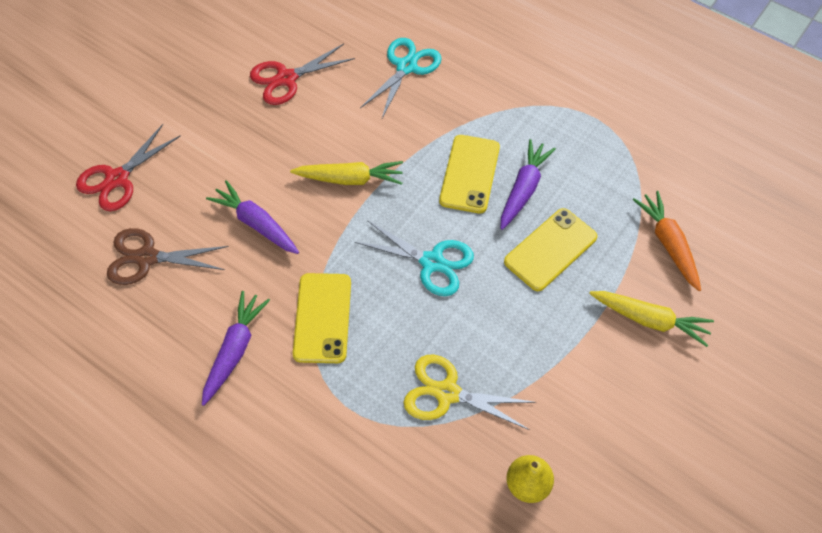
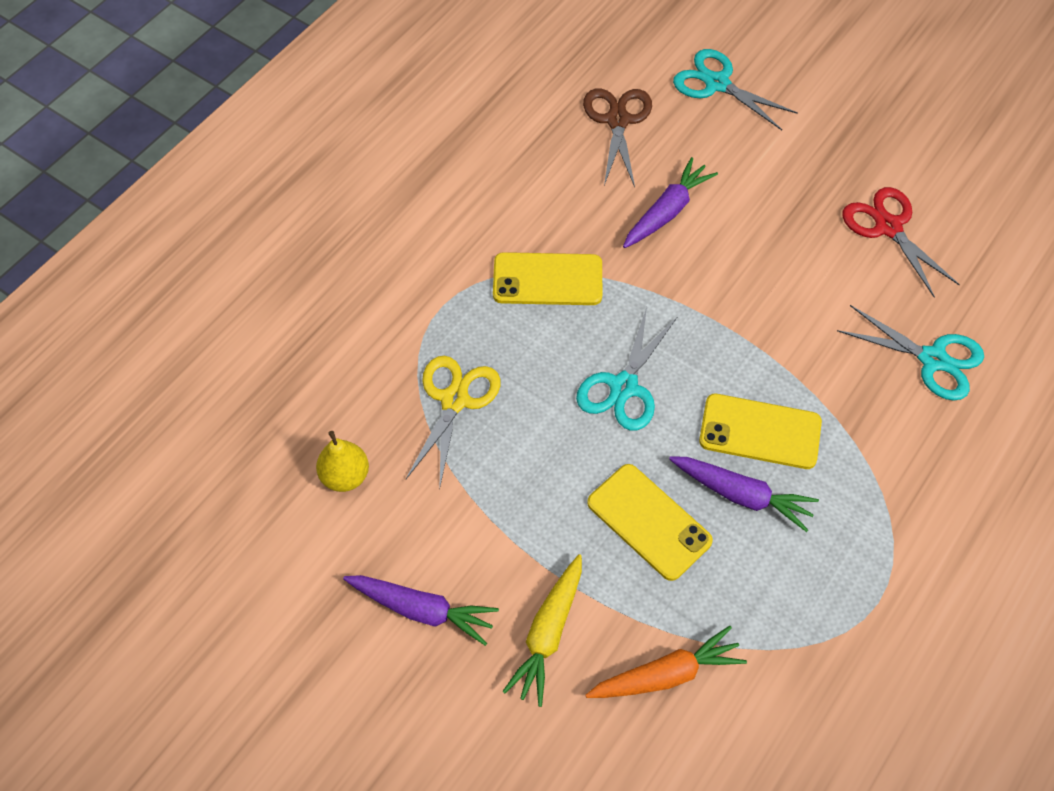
camera: 90 degrees right, 0 degrees up
(117, 179) = (717, 83): red scissors -> turquoise scissors
(235, 350) = (509, 204): purple carrot -> purple carrot (422, 610)
(350, 179) = (738, 300): yellow carrot -> none

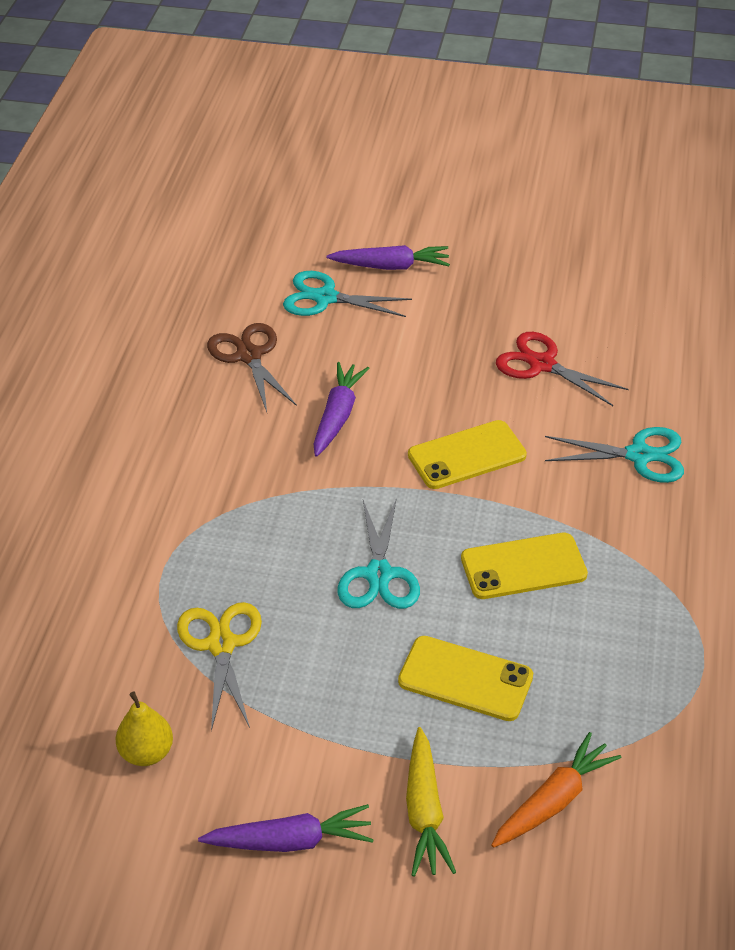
camera: 25 degrees left, 15 degrees down
(547, 280) = (256, 510): yellow phone -> yellow phone (467, 455)
(741, 495) = (536, 625): purple carrot -> purple carrot (391, 266)

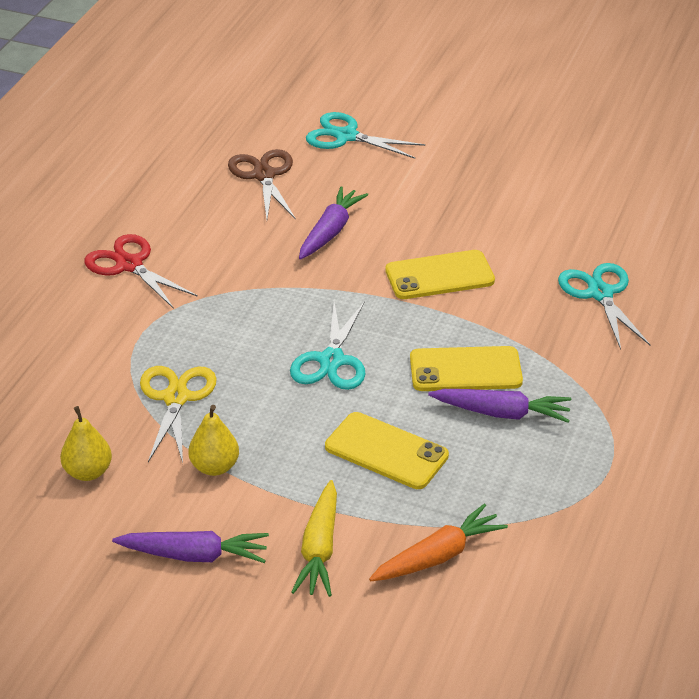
camera: 10 degrees right, 5 degrees down
(285, 725) = (214, 467): none -> yellow pear
(391, 266) = (413, 117): purple carrot -> purple carrot (501, 413)
(542, 364) = (531, 210): red scissors -> red scissors (129, 265)
(639, 456) = (600, 294): turquoise scissors -> turquoise scissors turned 120 degrees counterclockwise

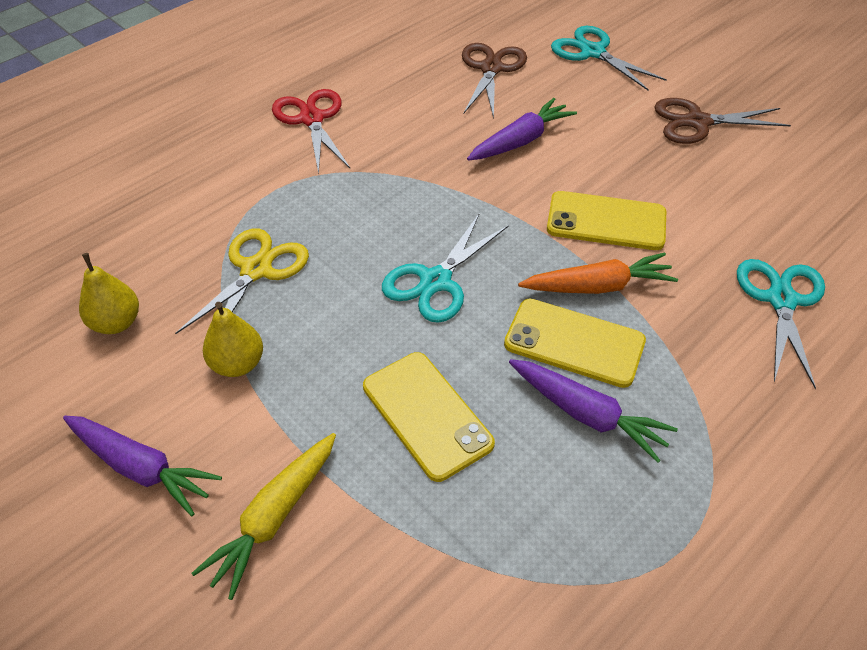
camera: 25 degrees right, 10 degrees up
(438, 556) = (401, 589): orange carrot -> orange carrot (598, 286)
(469, 174) = (697, 122): none -> brown scissors

